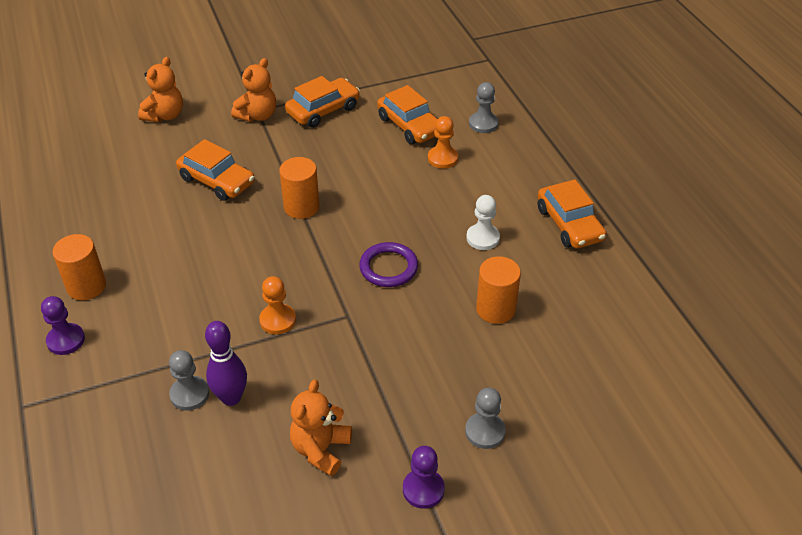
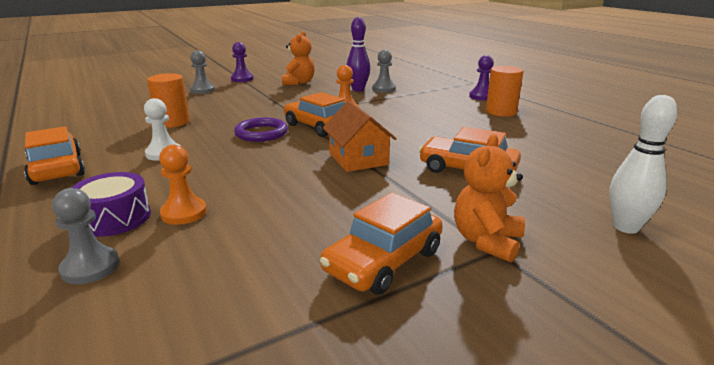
camera: 170 degrees right, 20 degrees down
(165, 115) = (626, 227): orange teddy bear -> white bowling pin
(301, 207) = (358, 159): orange cylinder -> orange house
(410, 125) = (227, 251): orange car -> orange car (318, 127)
(488, 159) = (115, 218): none -> purple drum

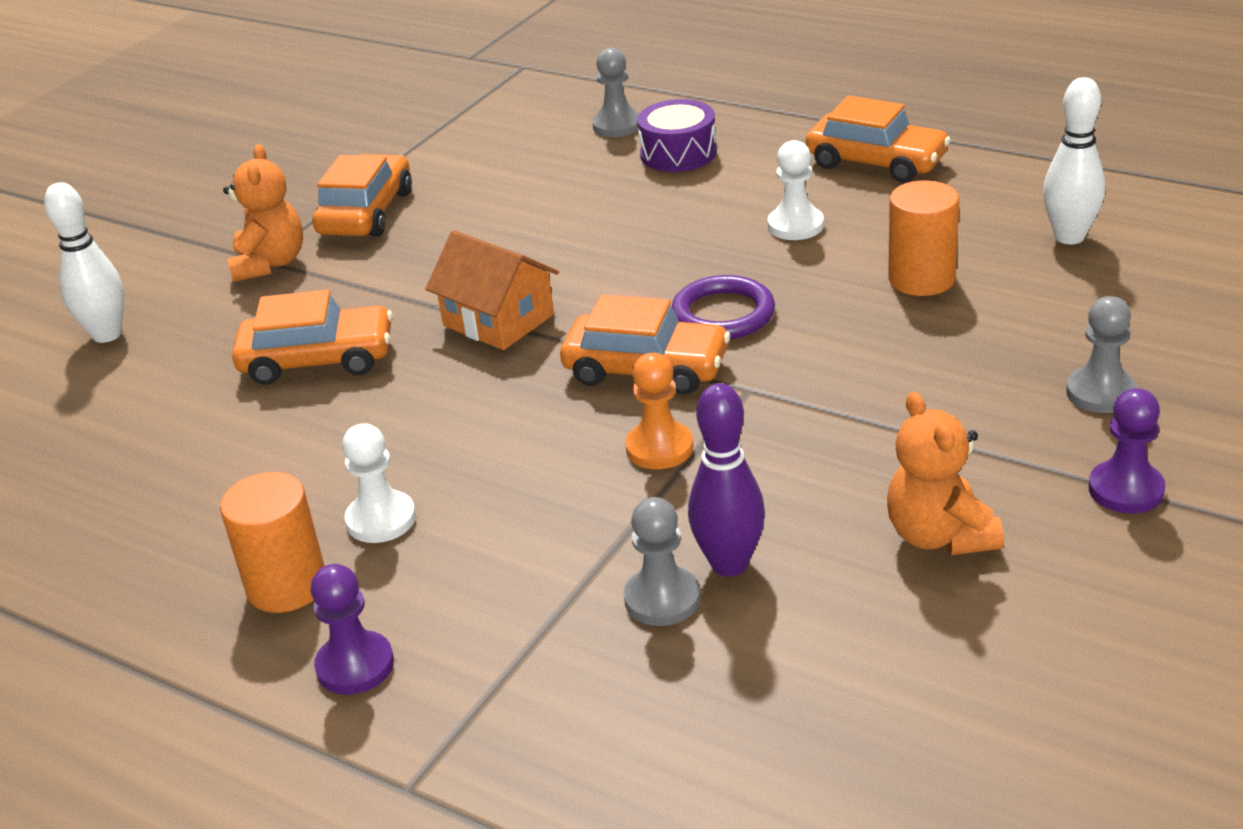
camera: 155 degrees right, 10 degrees up
(97, 118) = (1069, 237): none -> white bowling pin
(184, 213) = (618, 180): orange pawn -> none
(460, 117) = (381, 519): none -> white pawn

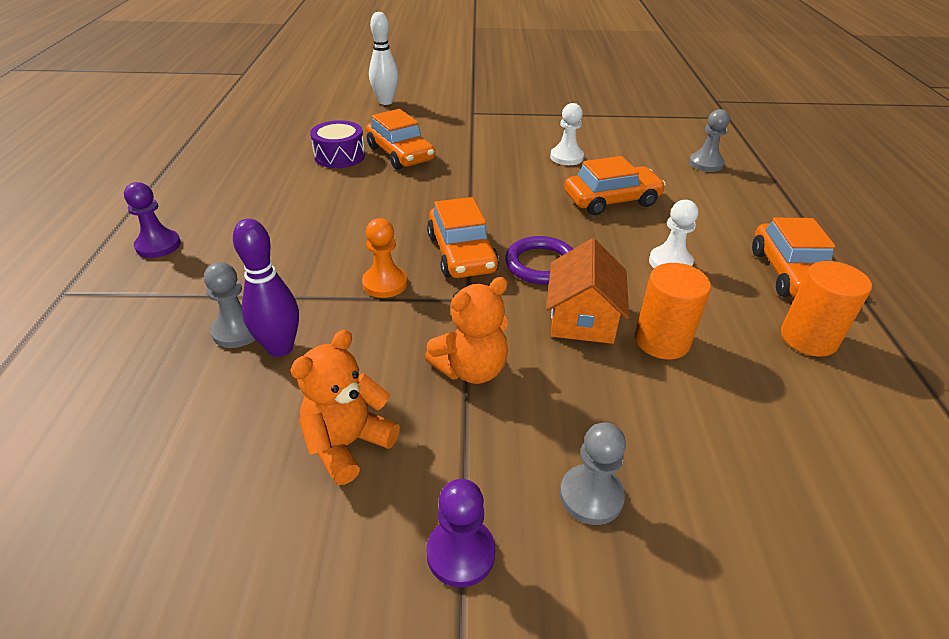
camera: 55 degrees right, 5 degrees up
(270, 264) = (470, 116): orange teddy bear -> orange teddy bear (471, 369)
(287, 586) = (216, 206): orange cylinder -> orange cylinder (808, 338)
(366, 213) = (536, 124): orange car -> orange car (611, 200)
(381, 519) = (277, 214): white pawn -> white pawn (566, 157)
(498, 320) = (472, 190): orange house -> orange house (582, 318)
(678, 153) = (701, 193): purple drum -> purple drum (339, 156)
(1069, 237) = (806, 410): white bowling pin -> none

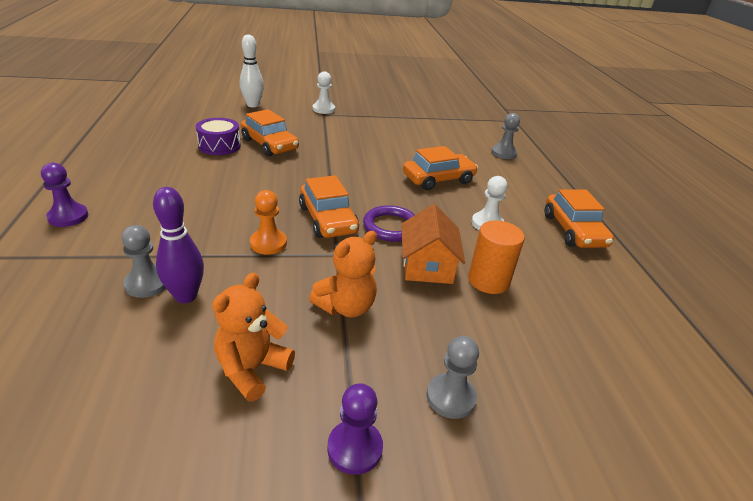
camera: 10 degrees left, 5 degrees down
(566, 157) = (400, 148): white pawn -> white pawn (323, 109)
(808, 338) = (592, 275): orange cylinder -> none

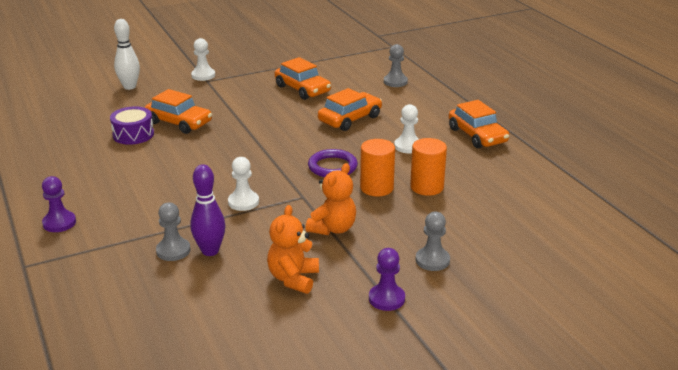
camera: 15 degrees left, 5 degrees down
(268, 243) = (243, 202): orange pawn -> white pawn
(328, 219) = (278, 173): orange car -> orange car (302, 89)
(427, 266) = (376, 188): orange house -> orange cylinder

